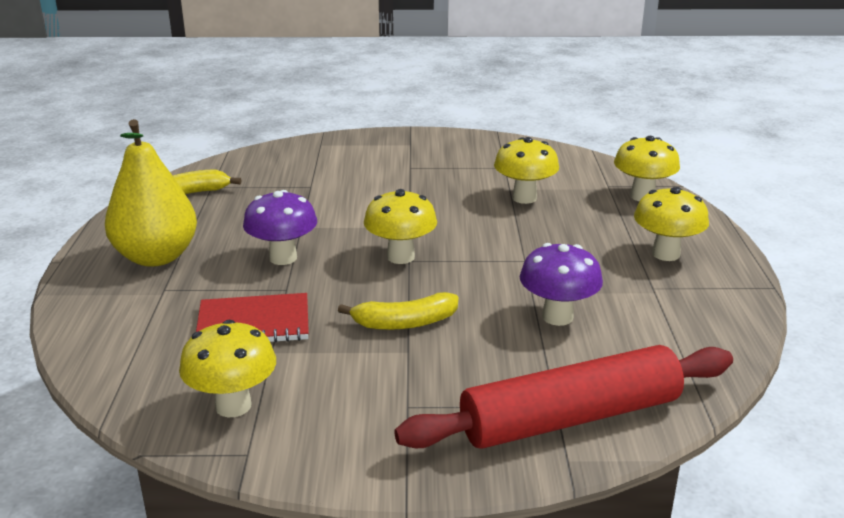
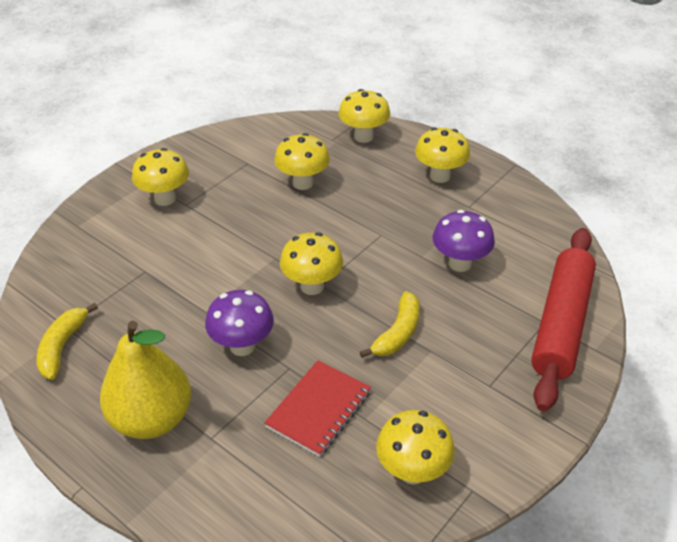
camera: 50 degrees left, 15 degrees up
(402, 158) = (165, 199): none -> yellow mushroom

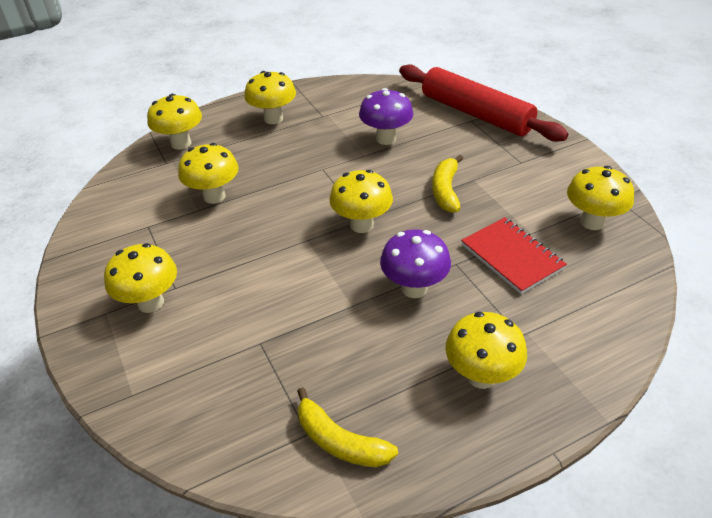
camera: 65 degrees left, 0 degrees up
(152, 419) = (481, 376): yellow pear -> yellow mushroom
(398, 333) = (445, 191): yellow banana -> yellow banana turned 135 degrees counterclockwise

